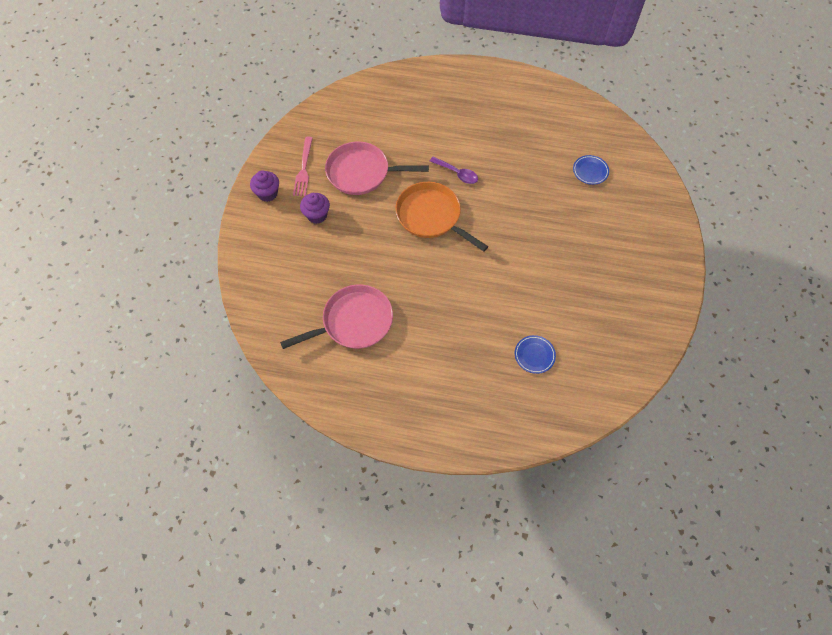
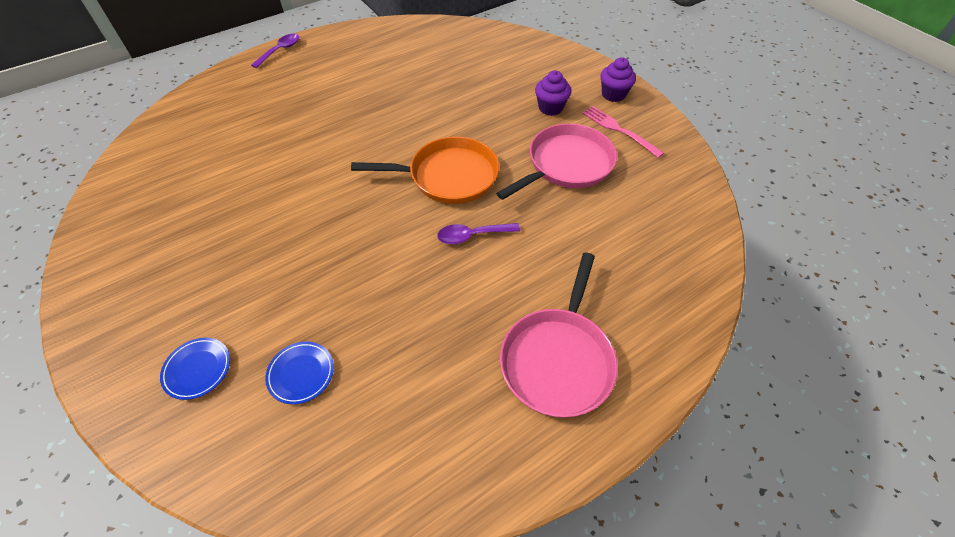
camera: 135 degrees right, 10 degrees down
(354, 321) = (419, 69): pink pan -> pink pan (558, 360)
(432, 441) = (280, 51): none -> purple spoon
(534, 355) = (233, 139): blue plate -> blue plate (197, 369)

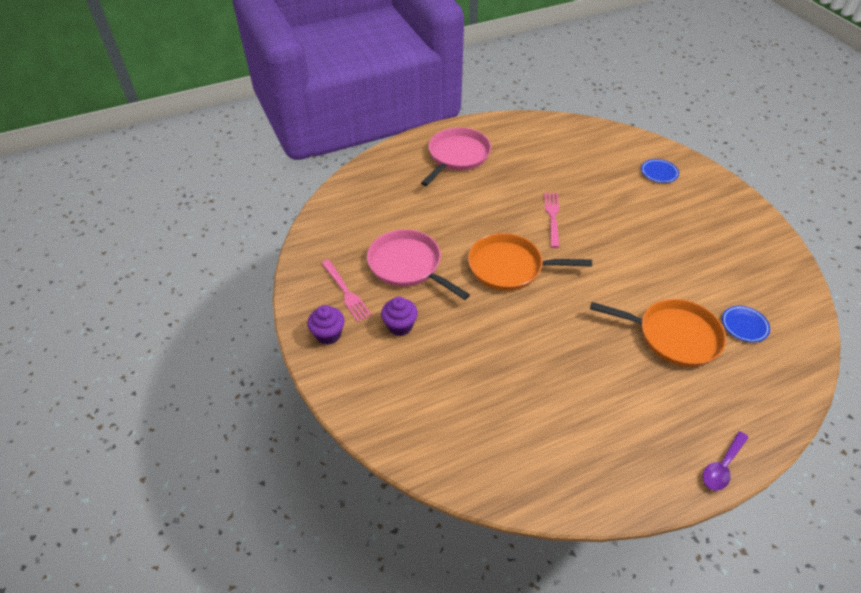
camera: 170 degrees left, 5 degrees down
(280, 128) = (674, 336): none -> orange pan
(301, 374) = (599, 165): blue plate -> blue plate (744, 325)
(393, 252) = (552, 217): none -> pink fork
(472, 236) = (496, 221): purple spoon -> none
(567, 164) = (407, 265): pink pan -> pink pan turned 75 degrees clockwise

